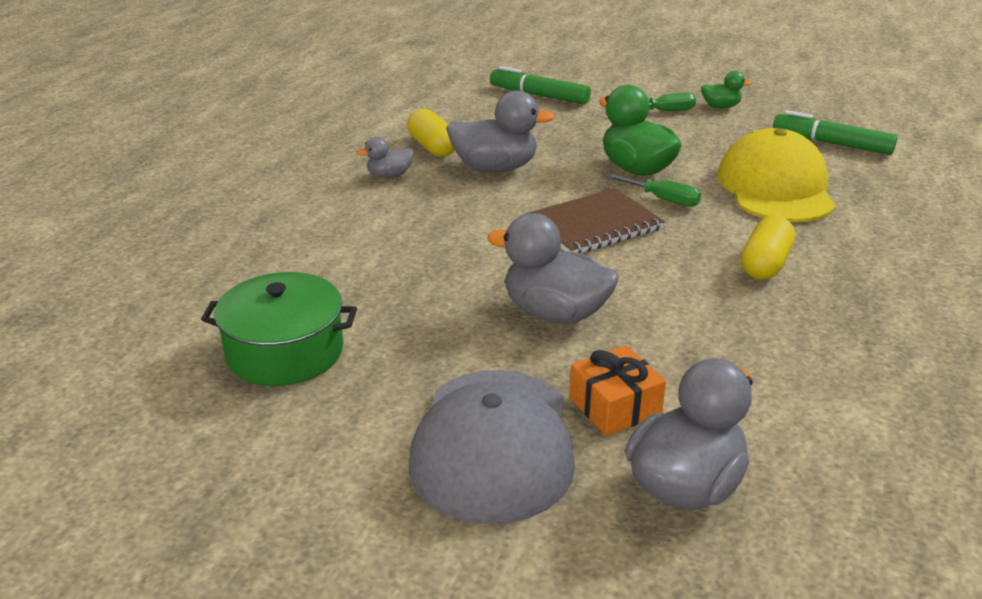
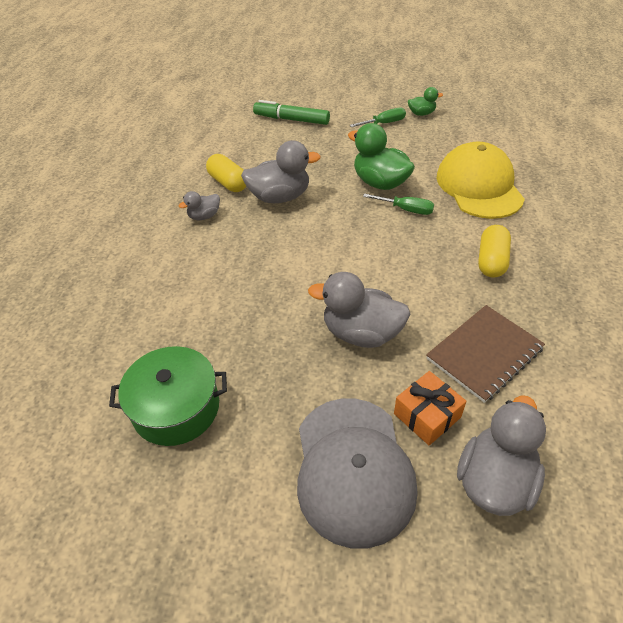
camera: 10 degrees left, 15 degrees up
(594, 225) = (365, 242): brown notebook -> brown notebook (484, 354)
(831, 143) = (505, 138): green marker -> none

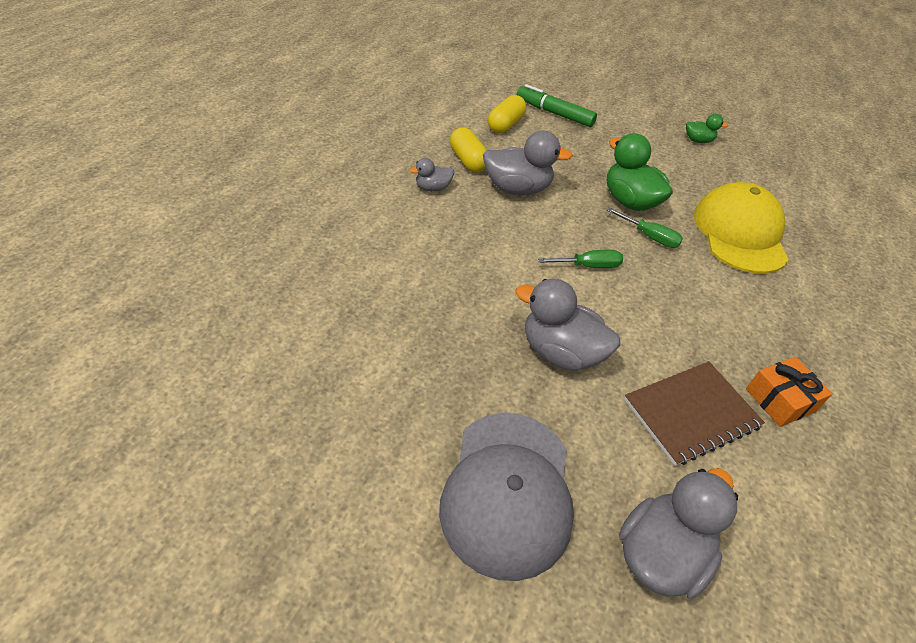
camera: 10 degrees right, 0 degrees up
(176, 408) = (344, 372): green pot -> none
(384, 123) = (653, 141): green screwdriver -> green screwdriver (589, 266)
(427, 415) = (606, 460): orange gift -> orange gift (780, 400)
(491, 261) = (729, 316): yellow capsule -> yellow capsule (505, 125)

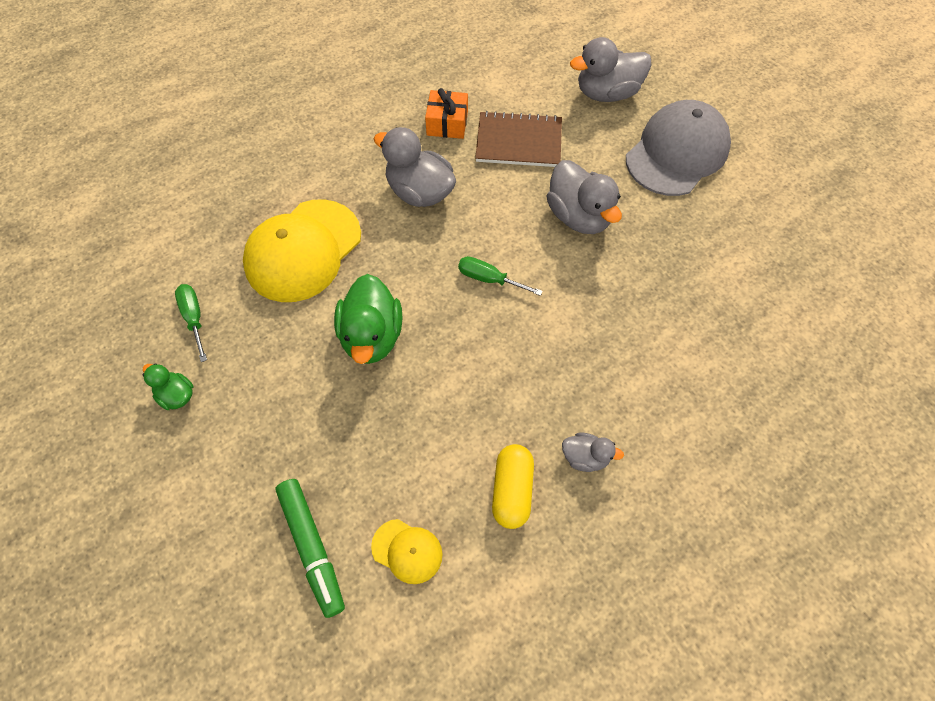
camera: 145 degrees left, 15 degrees up
(505, 125) = (407, 551): yellow capsule -> yellow cap
(517, 189) = (484, 411): grey duck -> grey duck (419, 192)
(650, 237) = (398, 284): green screwdriver -> green screwdriver (194, 318)

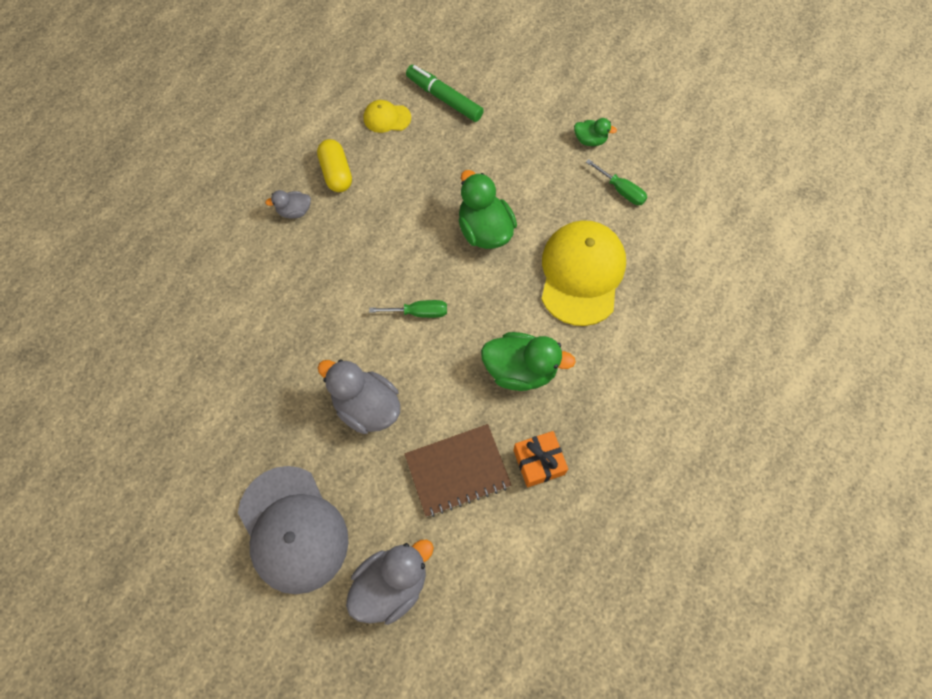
camera: 155 degrees right, 5 degrees up
(419, 192) = (520, 370): grey duck -> green duck
(677, 152) = (293, 529): grey cap -> grey cap turned 45 degrees counterclockwise

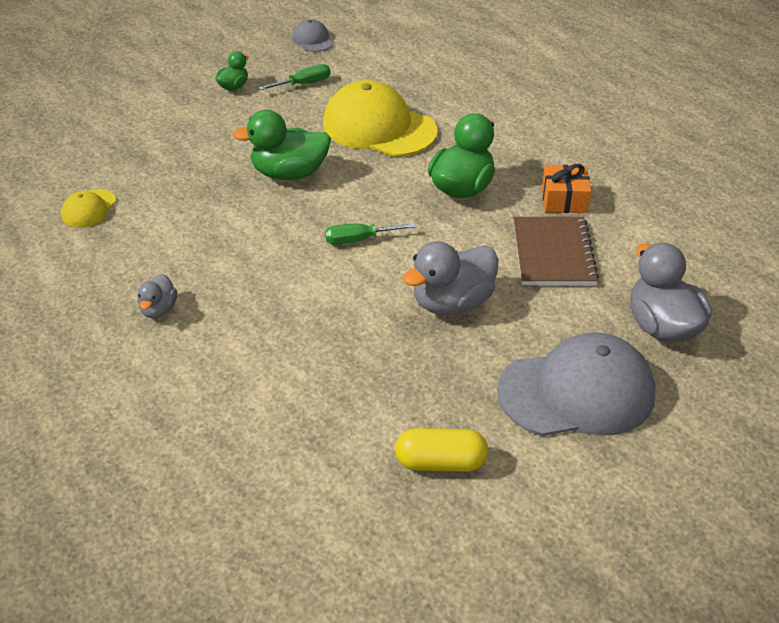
camera: 70 degrees left, 25 degrees down
(336, 173) = (132, 264): yellow capsule -> yellow capsule (441, 462)
(419, 312) = (359, 240): green screwdriver -> green screwdriver turned 120 degrees counterclockwise
(444, 98) = (100, 162): green marker -> none
(699, 169) = (313, 40): none -> grey cap

